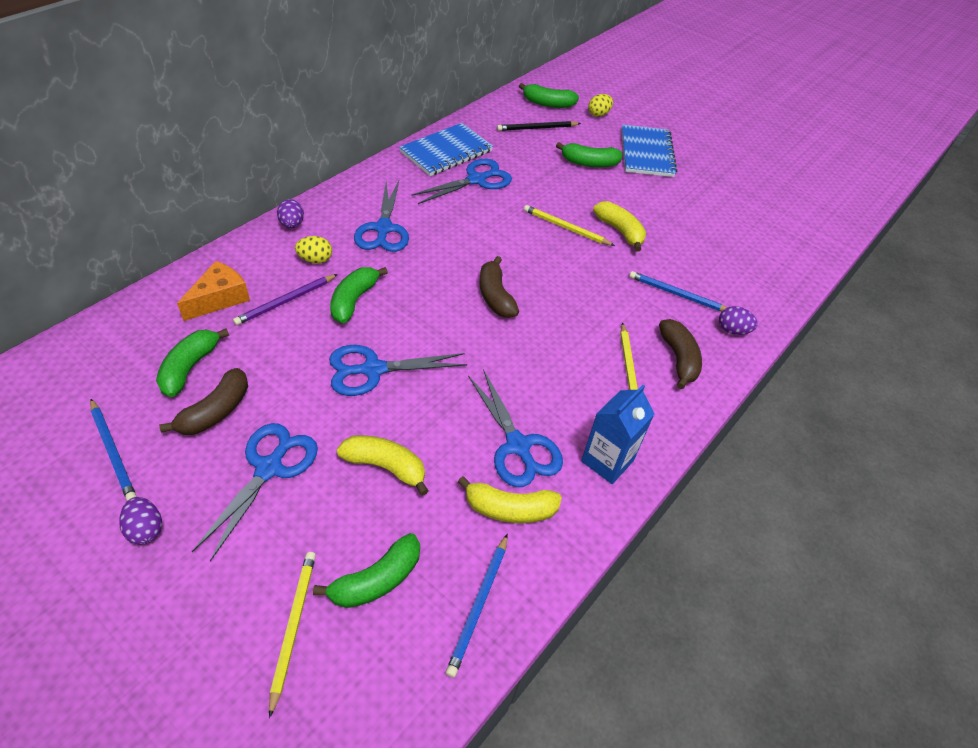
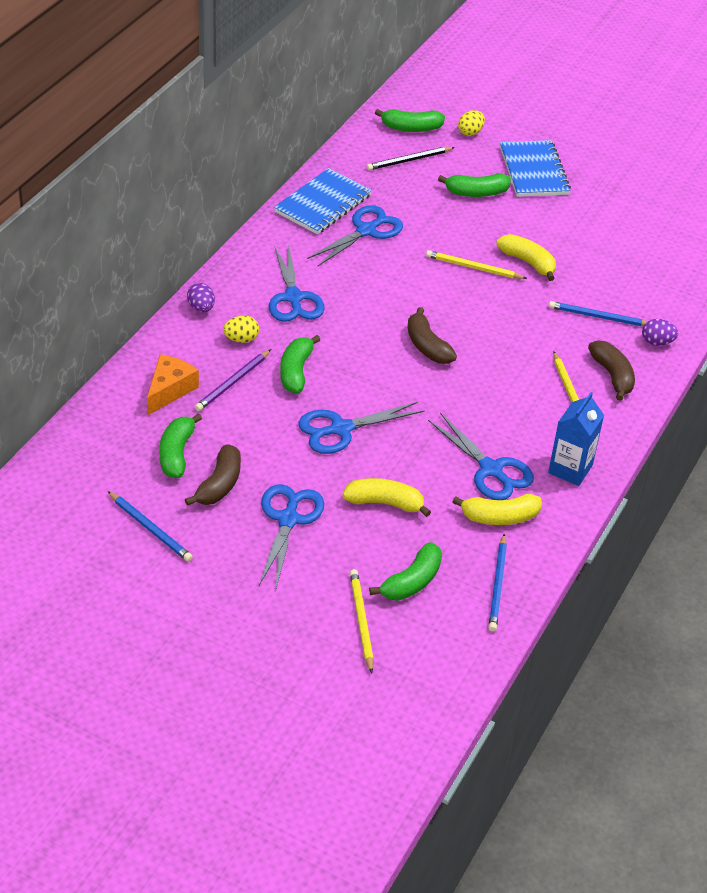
camera: 10 degrees left, 5 degrees down
(146, 529) = (211, 578): purple egg -> none

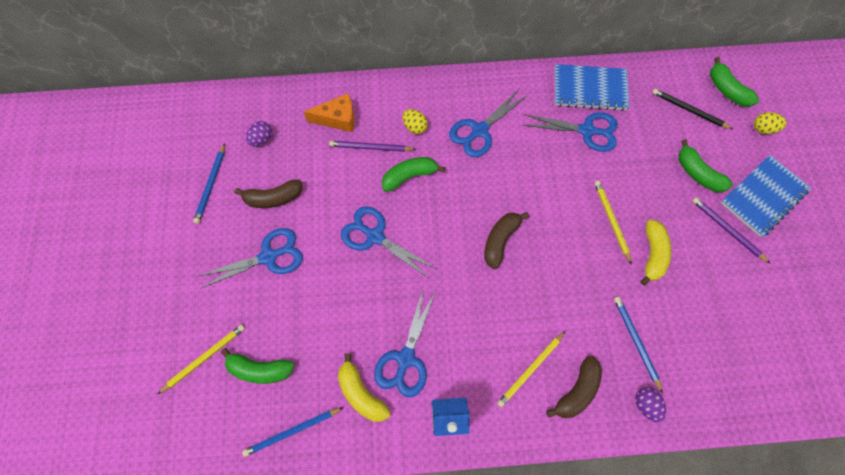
camera: 60 degrees right, 25 degrees up
(177, 453) = (284, 158): green banana -> none
(201, 308) = (425, 87): purple egg -> purple egg (262, 139)
(385, 503) = (323, 307): yellow banana -> none
(545, 208) = (727, 230): none -> purple pencil

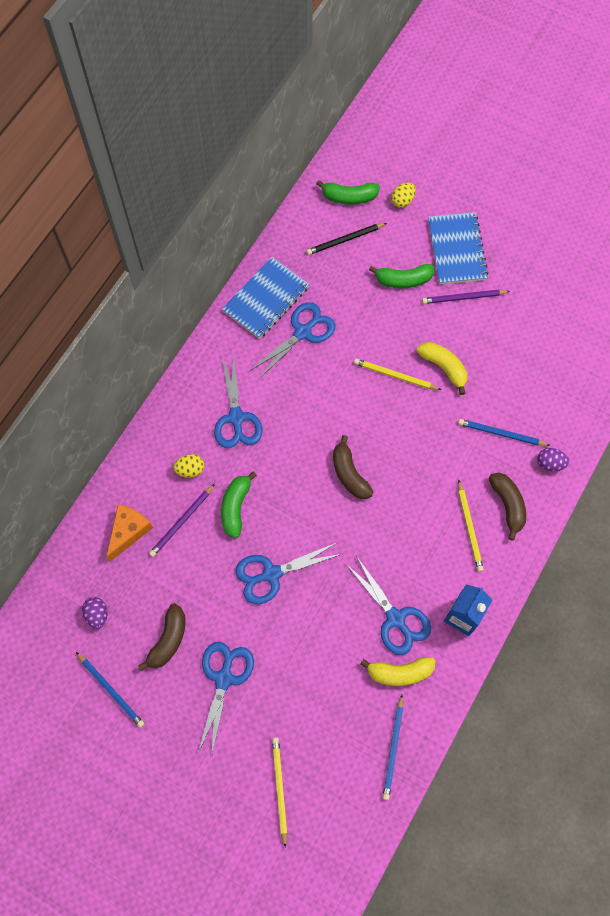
camera: 55 degrees left, 0 degrees up
(260, 369) = (323, 746): green banana -> none

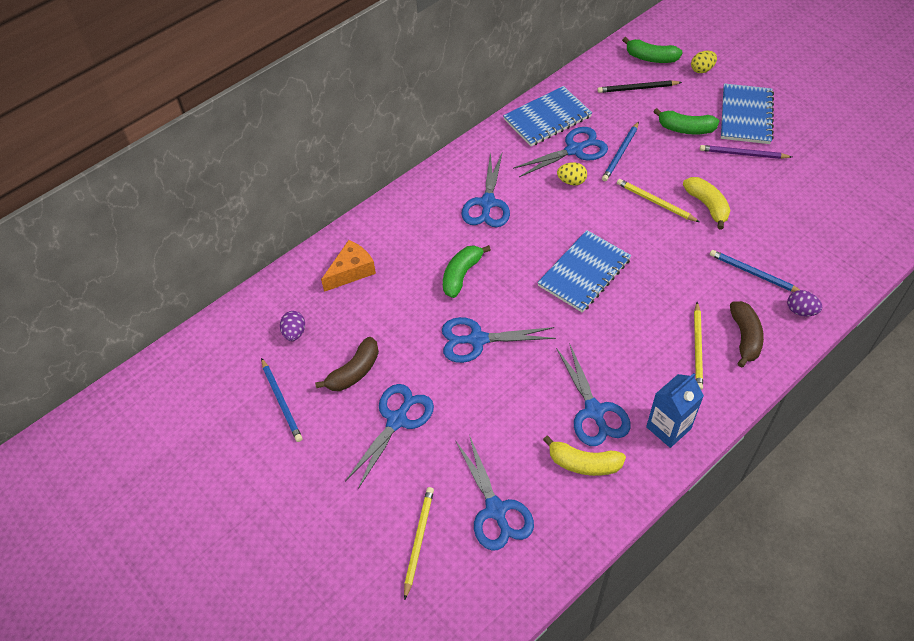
camera: 20 degrees right, 15 degrees down
(182, 521) = (405, 275): purple pencil -> none
(190, 470) = (428, 235): yellow egg -> yellow egg (571, 181)
(337, 740) = (496, 510): none -> blue scissors
(349, 474) = (584, 273): brown banana -> blue notebook
(393, 748) = (555, 535): blue pencil -> blue pencil (620, 153)

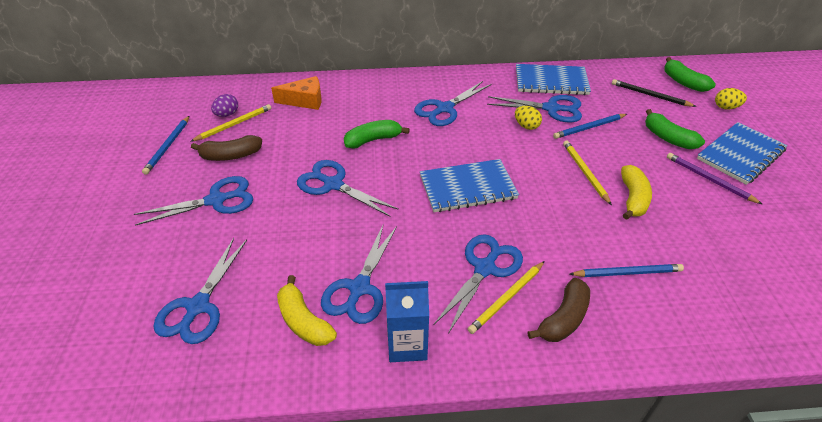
camera: 35 degrees right, 10 degrees down
(418, 540) = (123, 287): yellow pencil -> yellow pencil (234, 124)
(662, 334) = (485, 268): none -> blue scissors
(753, 273) = (627, 272): blue pencil -> blue pencil turned 105 degrees clockwise
(800, 311) = (649, 332): purple egg -> none

